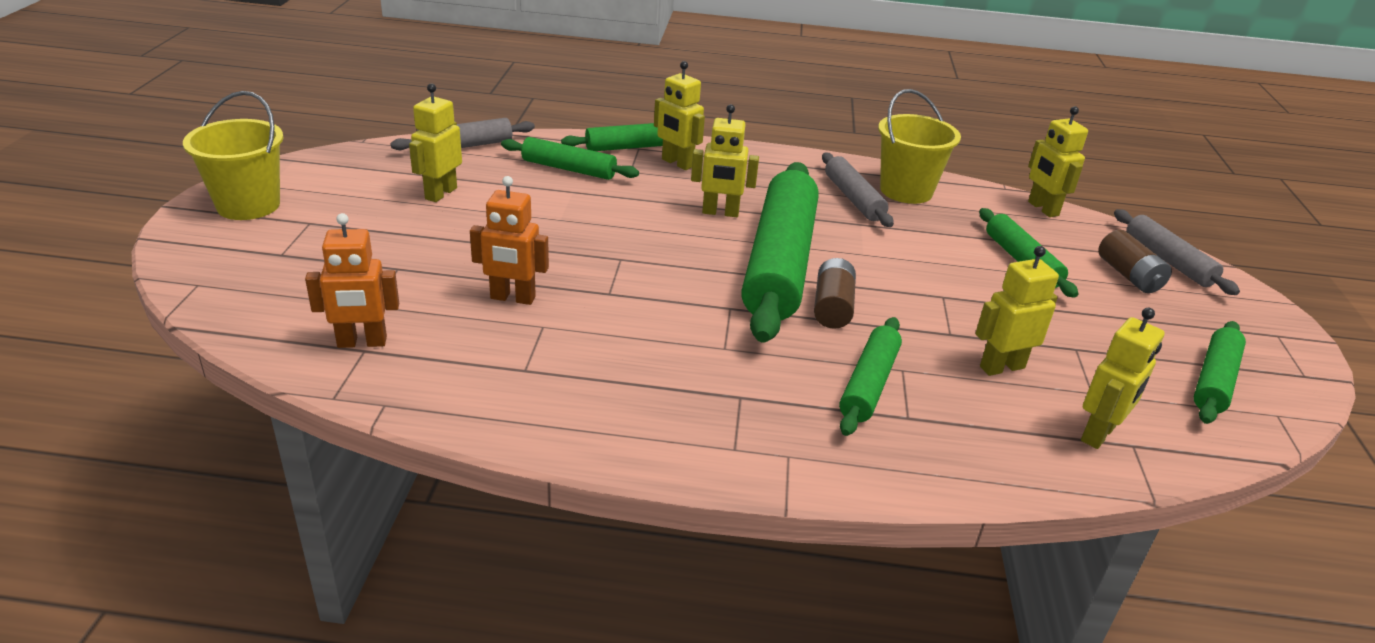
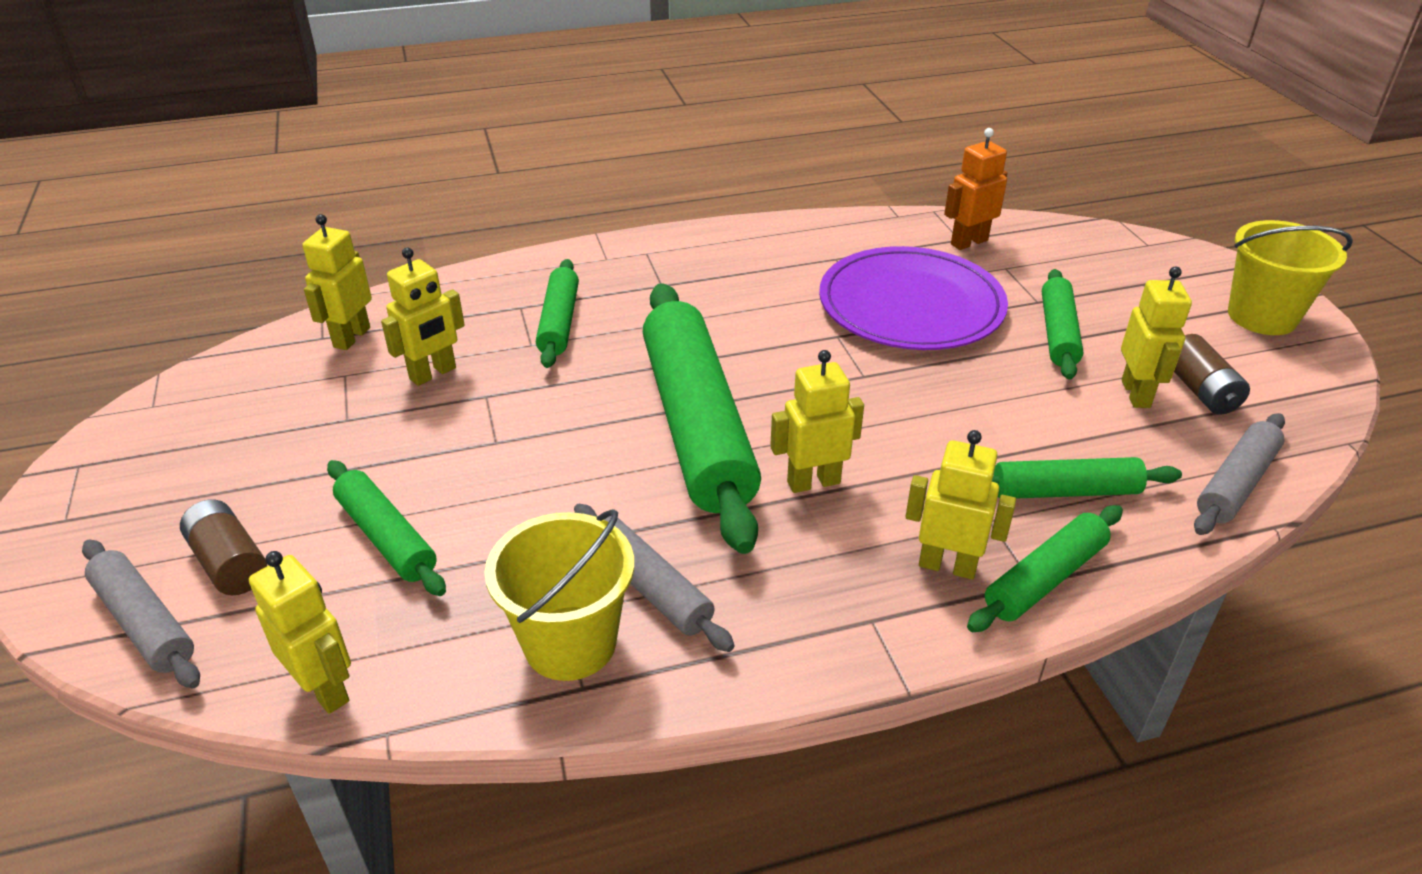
camera: 160 degrees right, 5 degrees up
(512, 298) = (911, 305): orange robot -> purple plate
(832, 307) = (616, 387): brown battery -> brown battery (1200, 390)
(1214, 381) = (200, 425): green rolling pin -> green rolling pin (1058, 333)

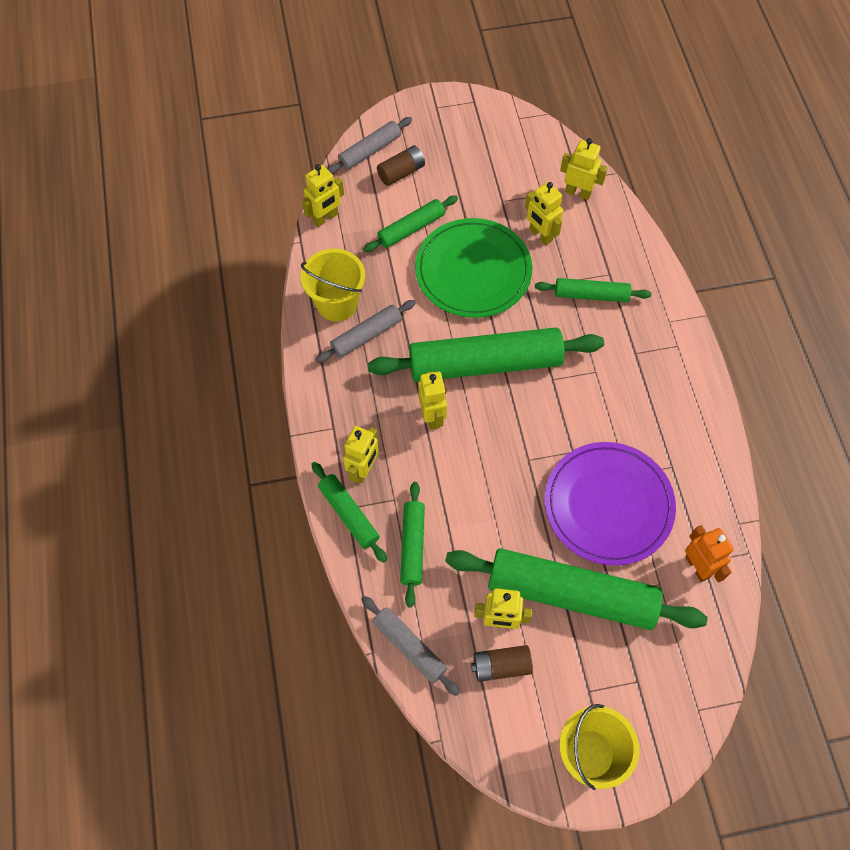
camera: 95 degrees right, 25 degrees up
(501, 447) = (473, 271): none -> green plate
(1058, 333) = (571, 594): green rolling pin -> green rolling pin, size x1.97

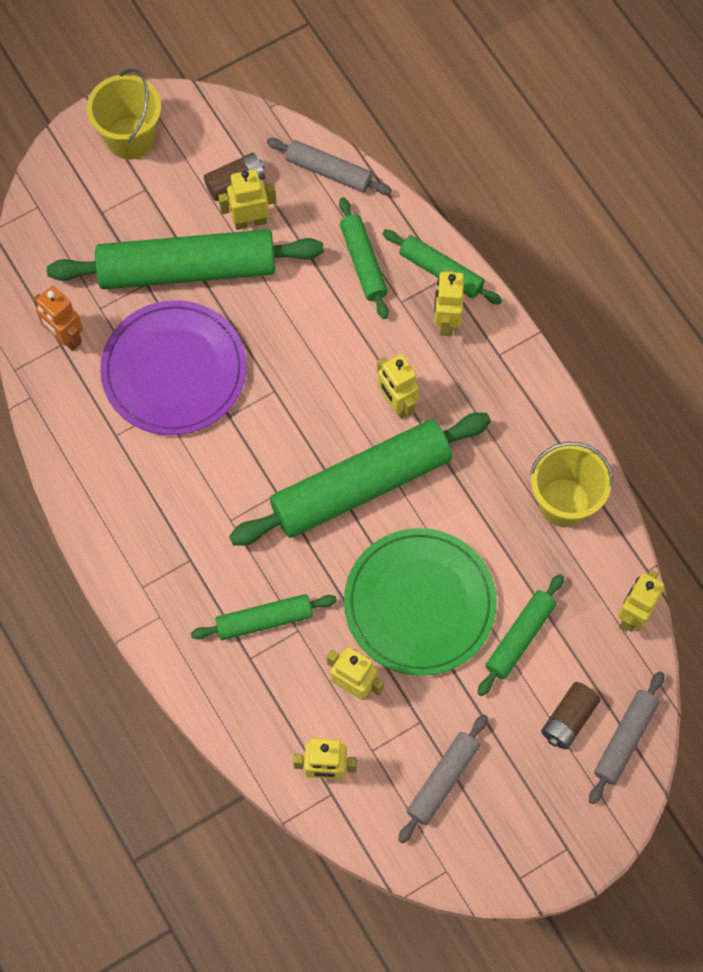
camera: 160 degrees right, 5 degrees up
(366, 335) = (511, 474): grey rolling pin -> grey rolling pin (442, 780)

